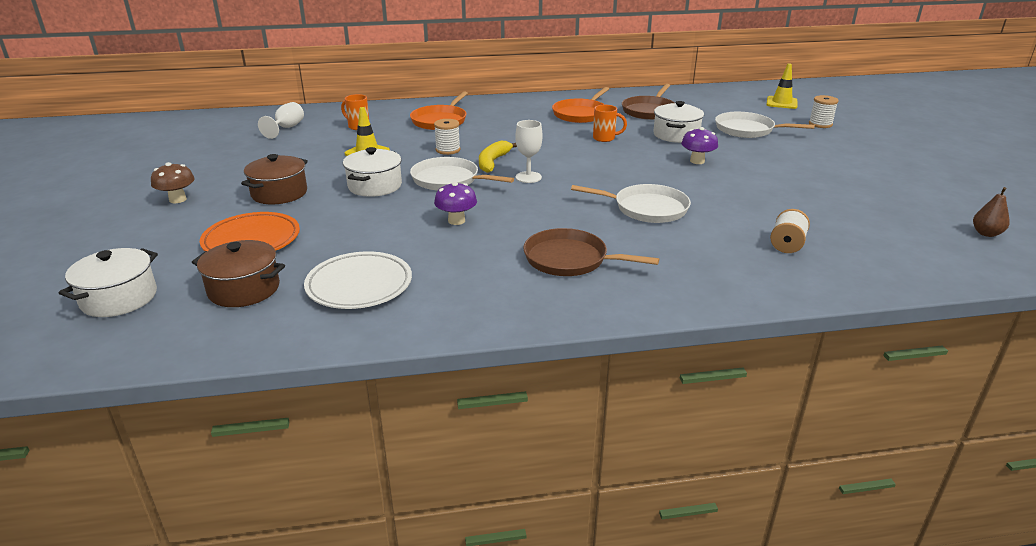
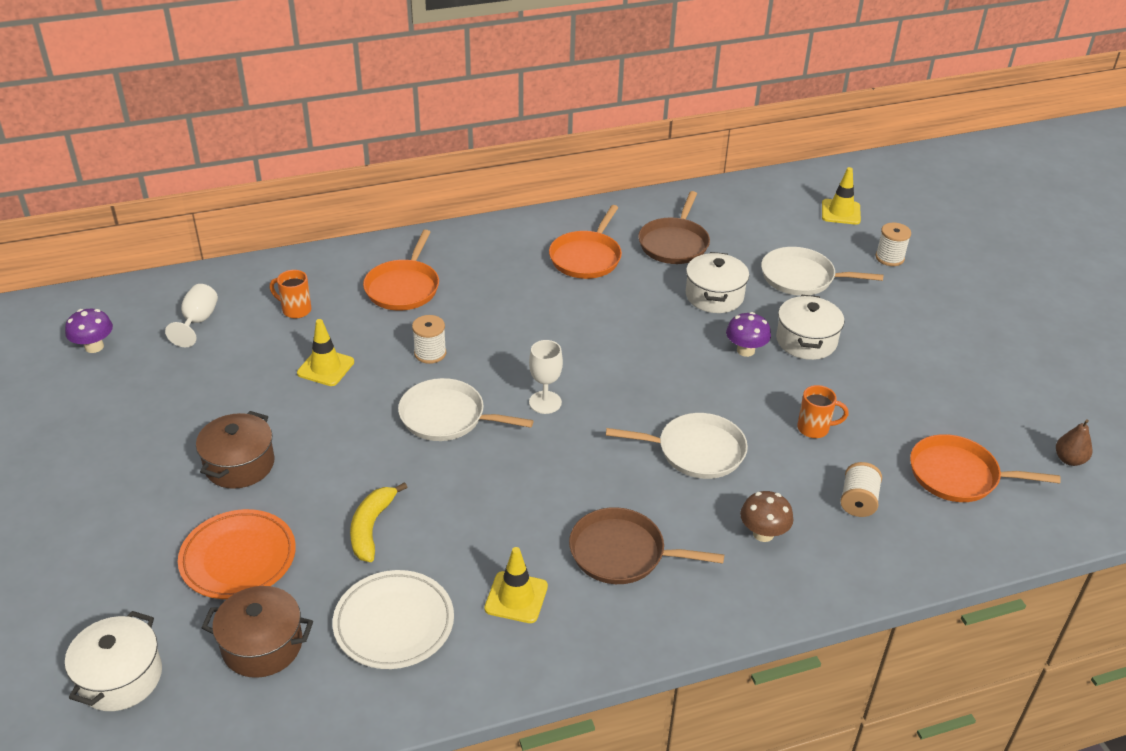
camera: 10 degrees left, 10 degrees up
(178, 199) = (111, 490): brown mushroom -> brown mushroom (763, 533)
(375, 186) = (357, 438): white pot -> white pot (806, 341)
(456, 221) = (476, 496): purple mushroom -> purple mushroom (94, 347)
(469, 278) = (516, 597): none -> yellow traffic cone
(493, 162) = (494, 374): yellow banana -> yellow banana (371, 528)
(605, 138) = (626, 311): orange mug -> orange mug (814, 428)
(881, 236) = (958, 475): none -> orange pan

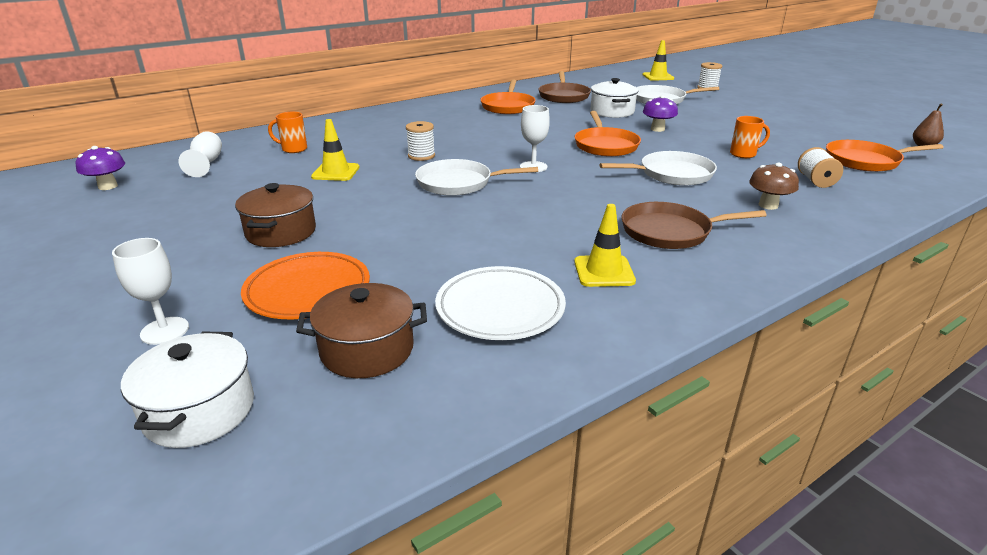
camera: 15 degrees left, 10 degrees down
(111, 581) = (165, 331): none -> white goblet
(371, 528) = (434, 251): yellow banana -> none
(403, 287) = (378, 131): orange pan -> orange pan (605, 145)
(806, 341) = (693, 121): white pot -> none

